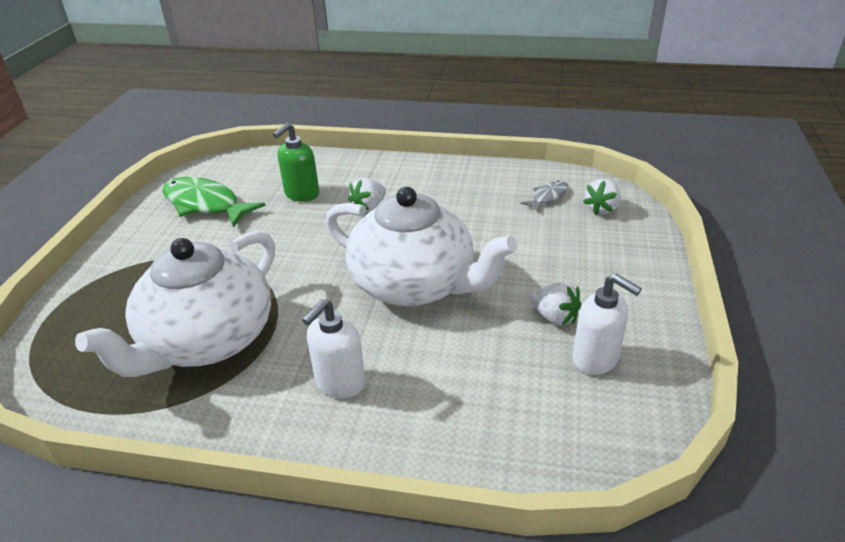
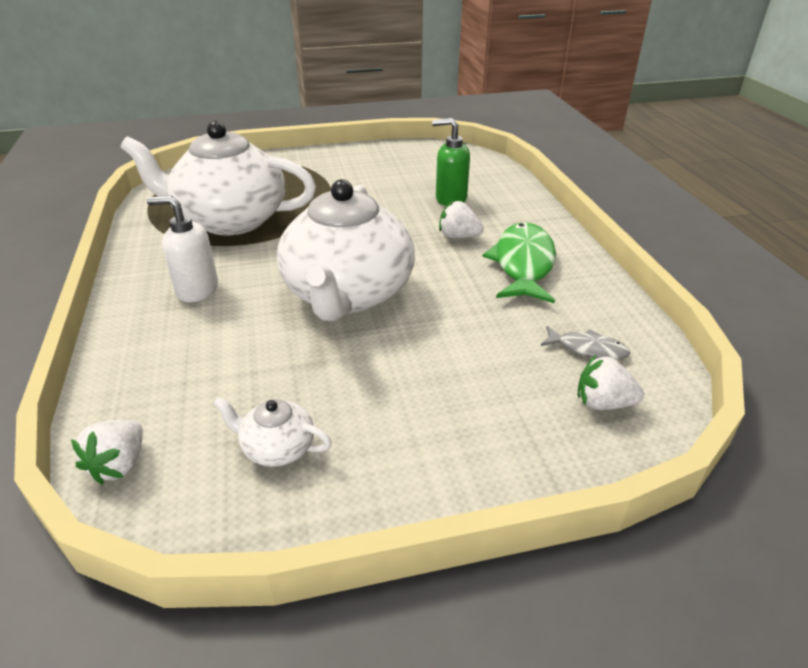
camera: 65 degrees right, 0 degrees up
(205, 204) = (400, 166): green fish -> green fish (523, 264)
(554, 317) = (339, 400): white strawberry -> white strawberry (119, 465)
(596, 359) = (277, 448): white soap dispenser -> white teapot

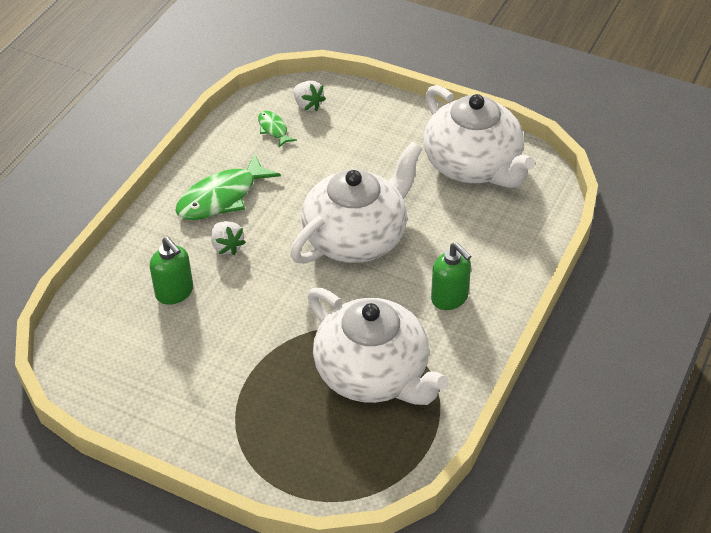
camera: 140 degrees left, 10 degrees up
(119, 465) = (549, 195): white strawberry -> none
(197, 290) = (450, 298): white soap dispenser -> green soap dispenser
(277, 448) = (473, 165): white teapot -> white teapot, size x2.44
(588, 349) = (273, 129): grey fish -> green fish

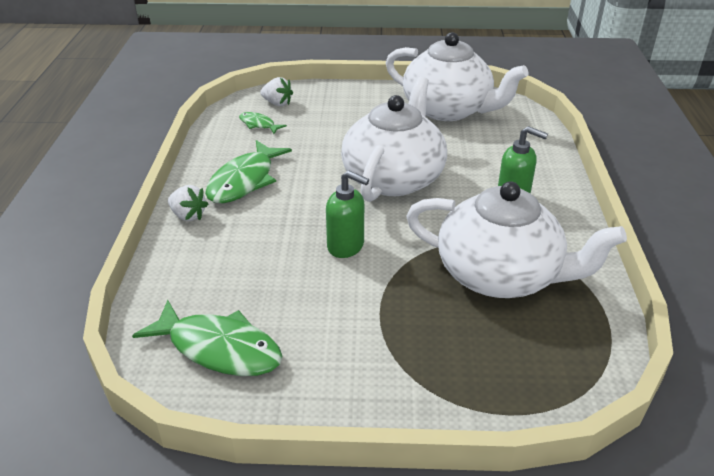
camera: 25 degrees left, 10 degrees down
(113, 360) = (219, 348): none -> green fish
(175, 292) = (248, 266): green soap dispenser -> green soap dispenser (346, 246)
(227, 246) = (276, 215): white strawberry -> white strawberry (188, 215)

